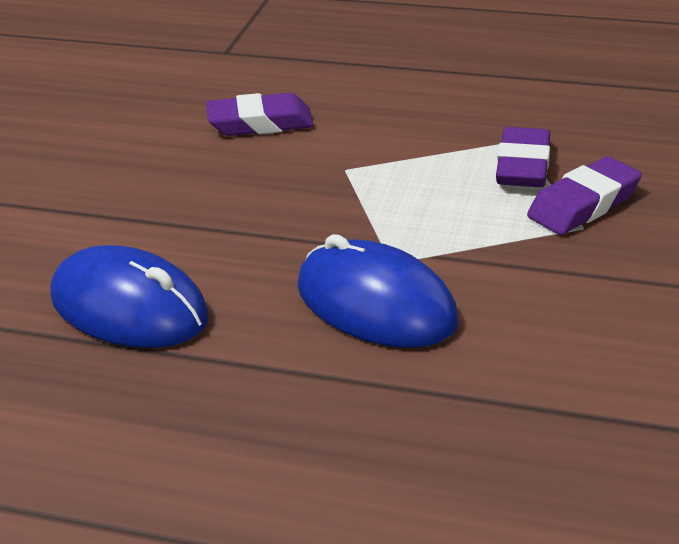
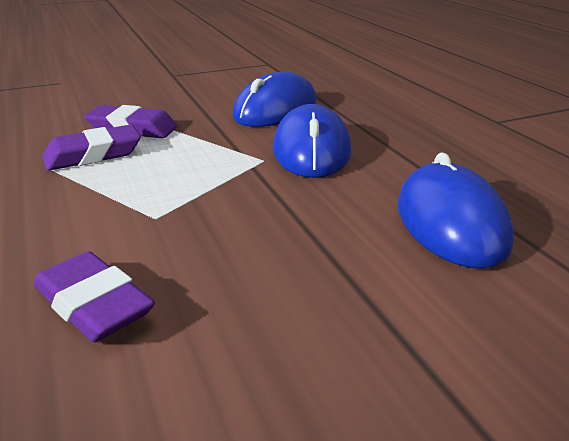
camera: 130 degrees left, 5 degrees down
(551, 338) = (275, 110): none -> blue mouse

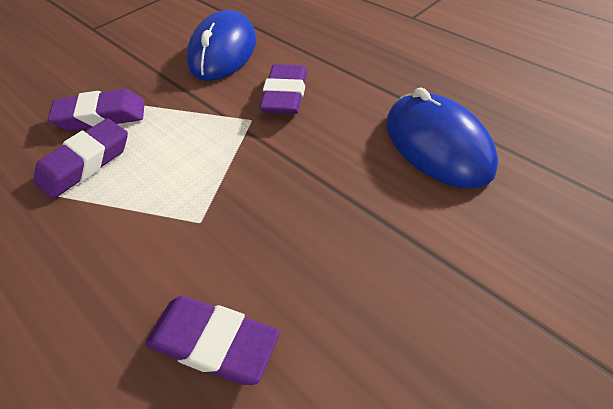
camera: 20 degrees left, 20 degrees up
(311, 150) = (285, 95): blue mouse -> purple eraser

